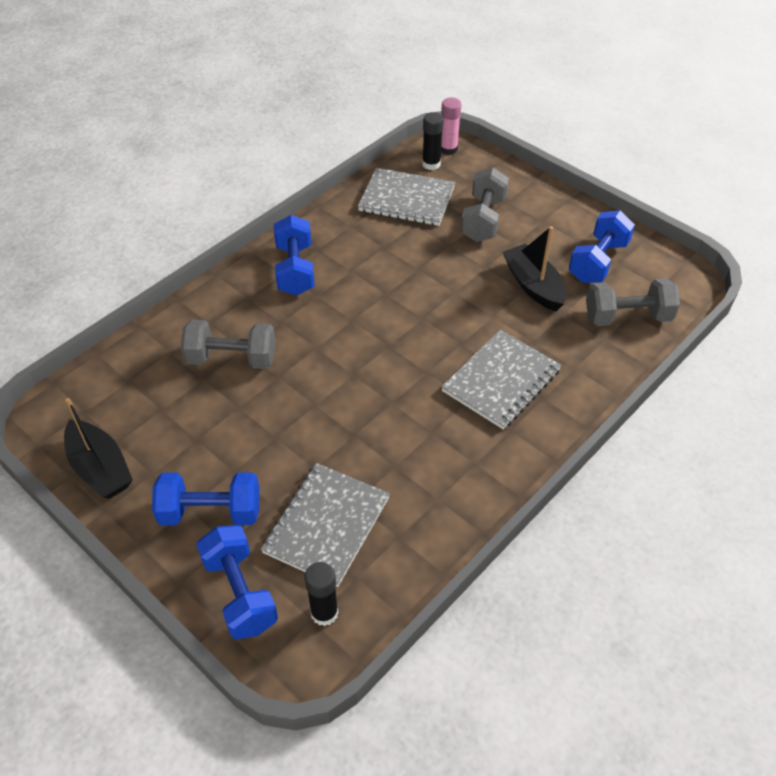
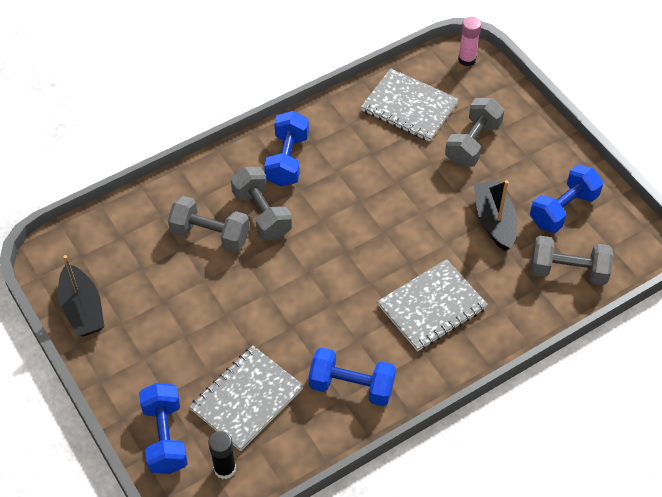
camera: 15 degrees right, 5 degrees up
(210, 512) = (159, 366): blue dumbbell -> blue dumbbell (351, 386)
(284, 327) = (262, 214): none -> grey dumbbell
(431, 164) = (444, 73): black glue stick -> none

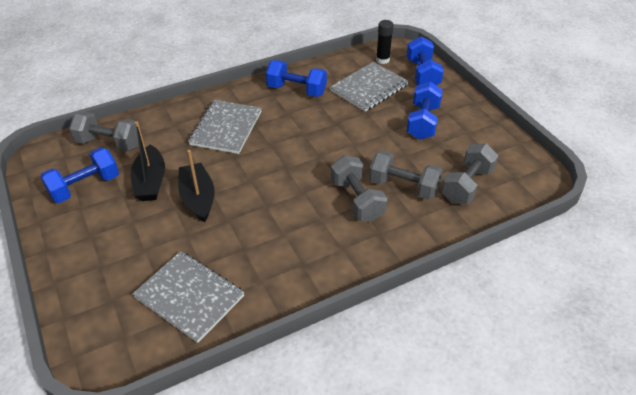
camera: 175 degrees left, 10 degrees down
(82, 309) = (500, 142): black boat -> black boat (198, 198)
(287, 160) = (330, 248): blue dumbbell -> blue dumbbell (423, 122)
(432, 306) = (226, 128): grey notebook -> grey notebook turned 45 degrees counterclockwise
(467, 59) = (98, 356): pink glue stick -> none
(473, 143) = (138, 251): grey dumbbell -> grey dumbbell (466, 185)

